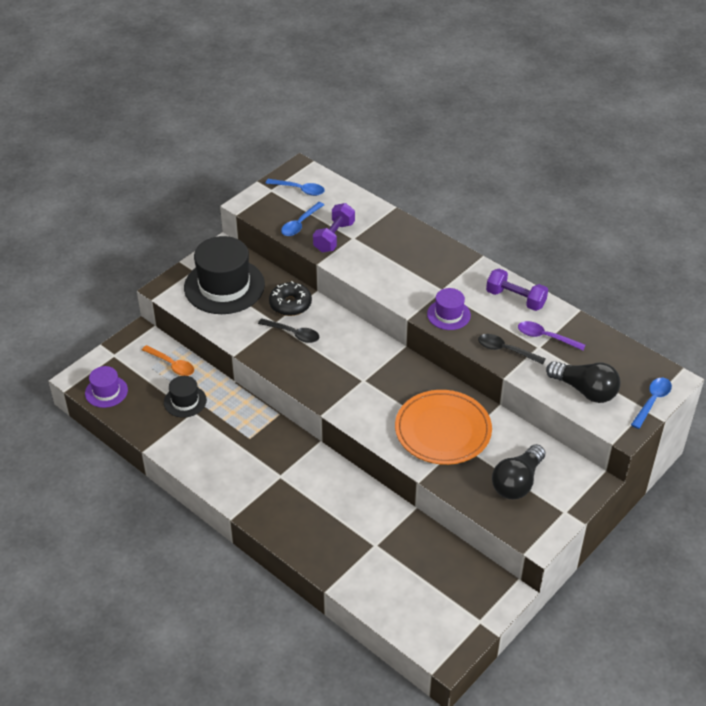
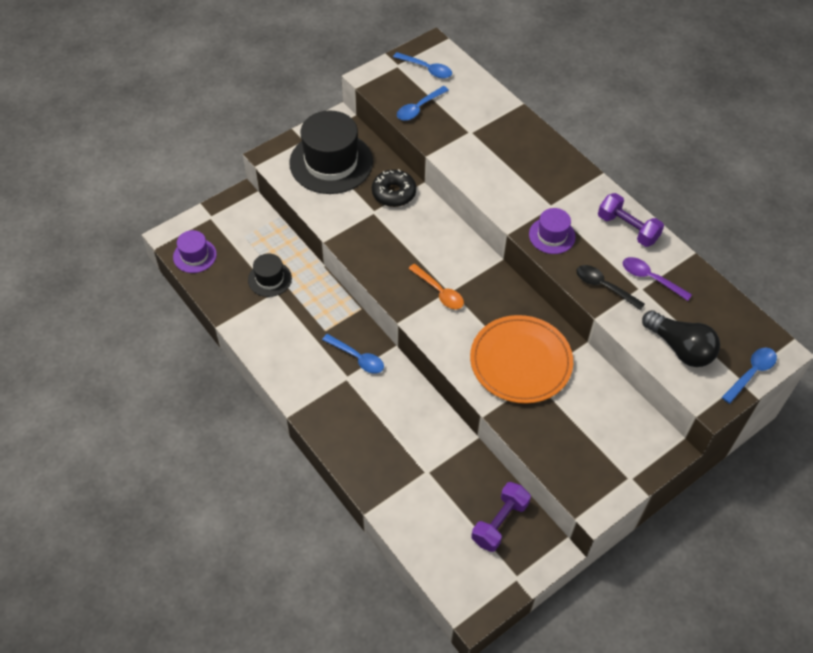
camera: 10 degrees right, 10 degrees up
(172, 365) = (265, 237): orange spoon -> orange spoon (439, 292)
(286, 457) = (357, 358): none -> blue spoon
(293, 334) = (389, 227): black spoon -> none
(334, 237) = (450, 128): purple dumbbell -> purple dumbbell (499, 522)
(517, 482) = (586, 435): black light bulb -> none

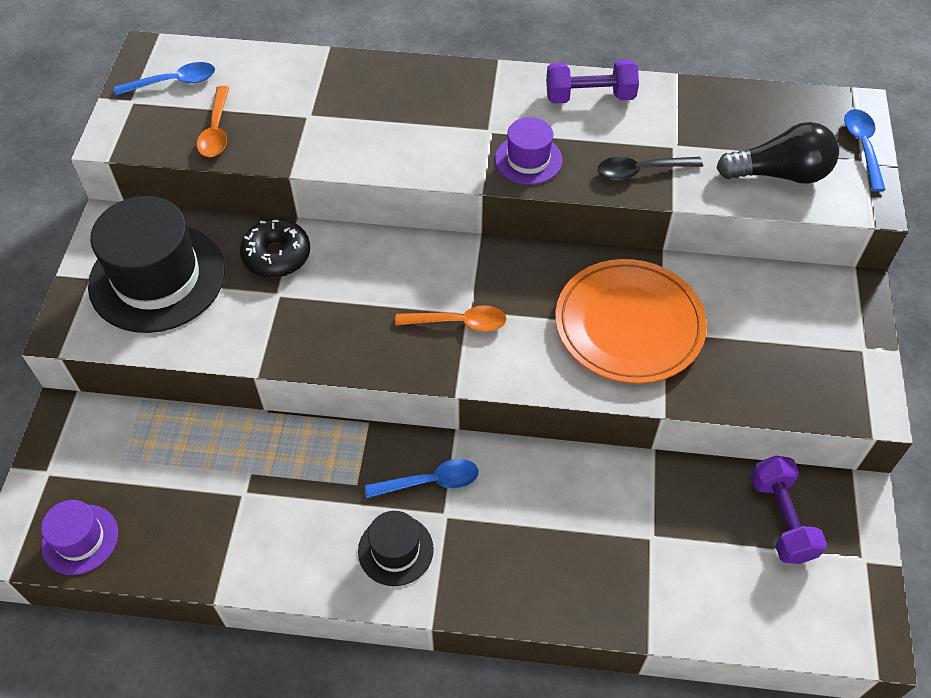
camera: 45 degrees left, 0 degrees up
(270, 279) = (217, 483): black hat -> black hat (395, 550)
(419, 108) = (216, 130): blue spoon -> orange spoon
(650, 278) = (671, 129): purple spoon -> none

